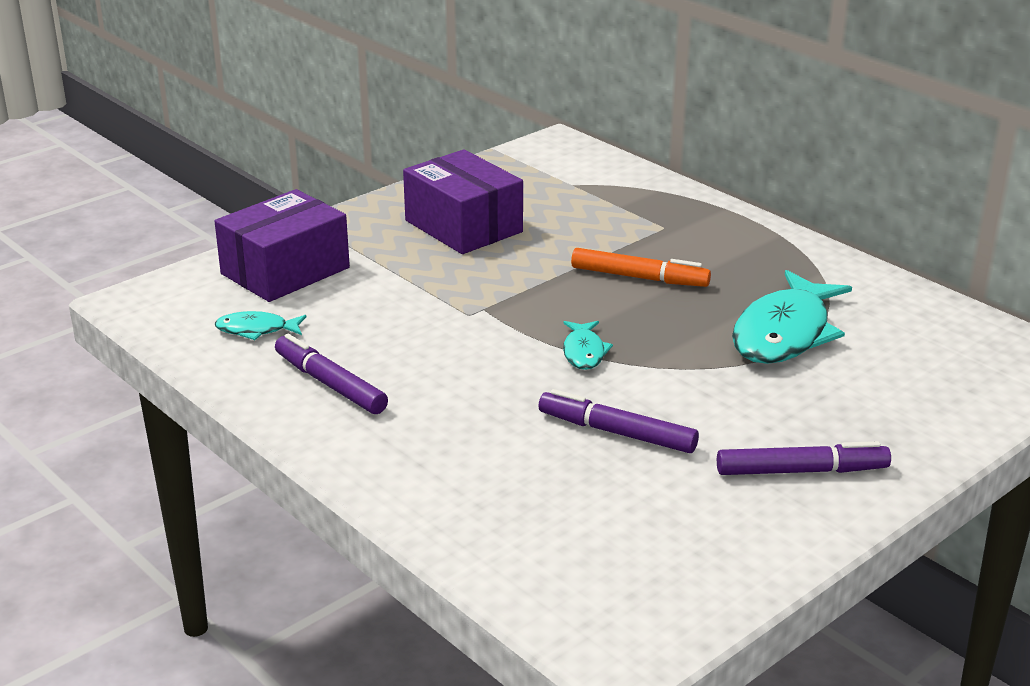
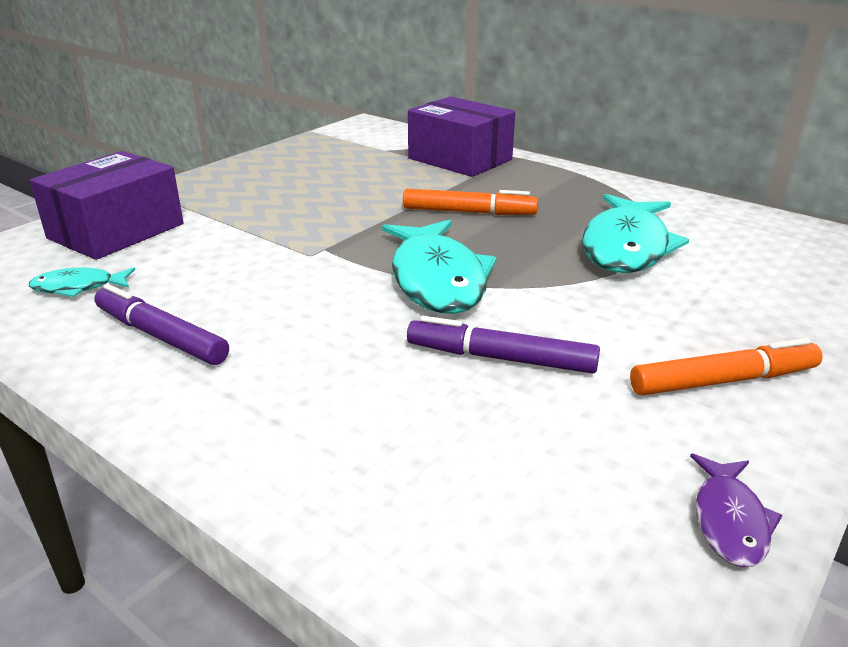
camera: 10 degrees left, 0 degrees up
(463, 226) = (293, 184): purple box -> purple box (460, 159)
(584, 352) = (437, 279): turquoise fish -> turquoise fish, size x2.06
(742, 569) = (729, 520): none -> purple fish
(801, 471) = (723, 381): purple marker -> orange marker

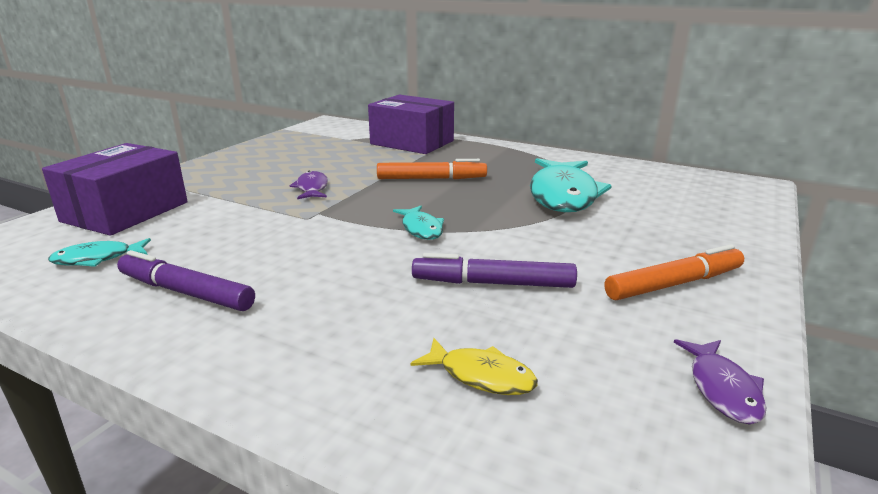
camera: 10 degrees left, 5 degrees down
(325, 215) = (312, 188): none -> purple fish
(437, 279) = (421, 229): turquoise fish -> turquoise fish, size x0.49
(452, 470) = (481, 376): none -> yellow fish

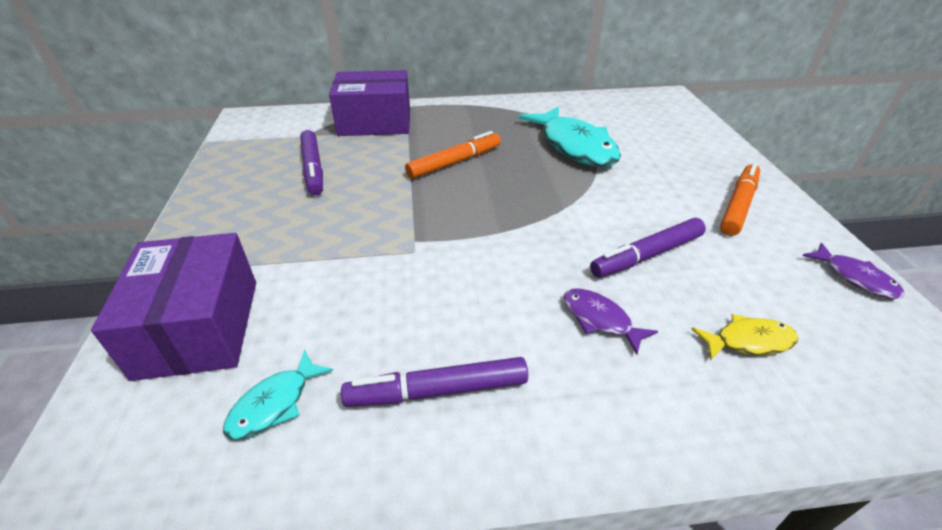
camera: 35 degrees left, 15 degrees up
(312, 188) = (363, 212): purple fish -> purple fish (599, 319)
(322, 157) = (313, 168): none -> purple marker
(421, 229) = (525, 223): turquoise fish -> none

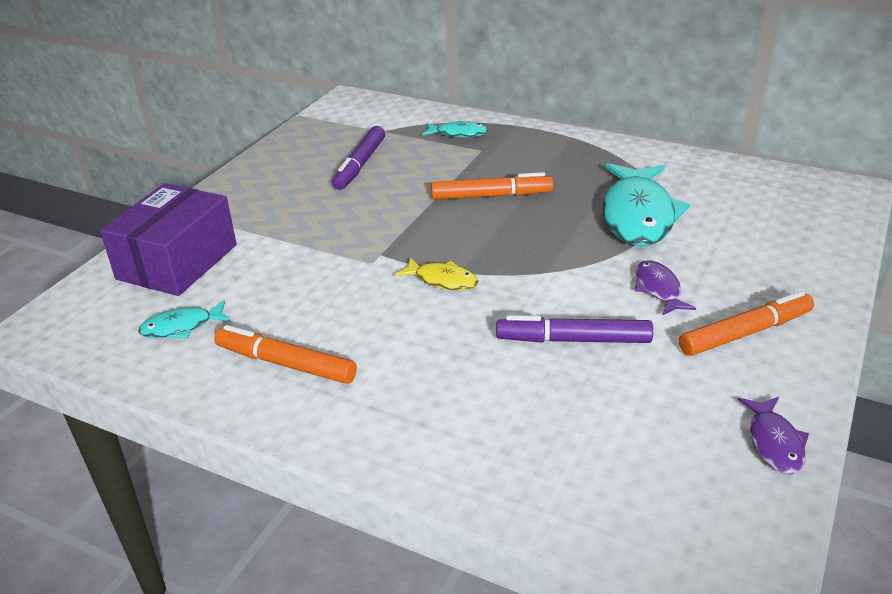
camera: 35 degrees right, 5 degrees down
(375, 122) = (458, 134): purple box -> turquoise fish
(437, 391) = (286, 364): purple marker -> orange marker
(599, 319) = (461, 370): purple fish -> purple fish (658, 289)
(749, 341) = (573, 439): yellow fish -> yellow fish (442, 280)

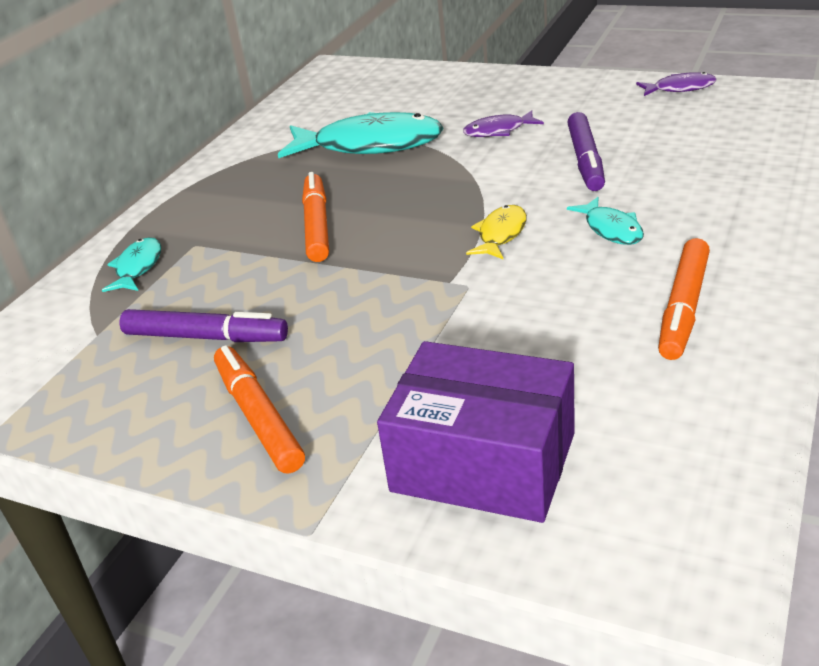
camera: 90 degrees left, 0 degrees up
(181, 327) = (644, 410): turquoise fish -> turquoise fish (611, 229)
(745, 333) = (554, 99): orange marker -> orange marker (258, 417)

